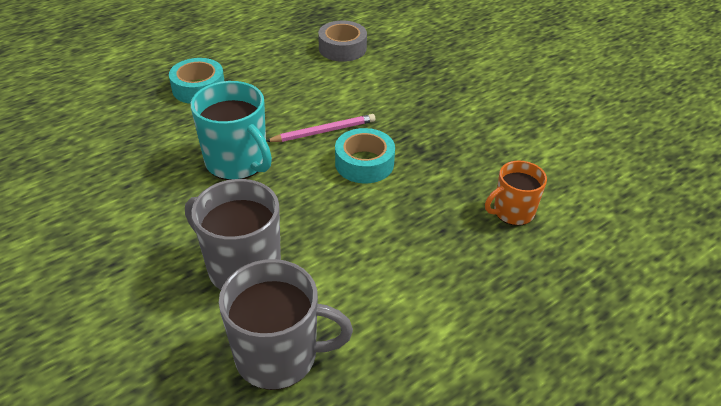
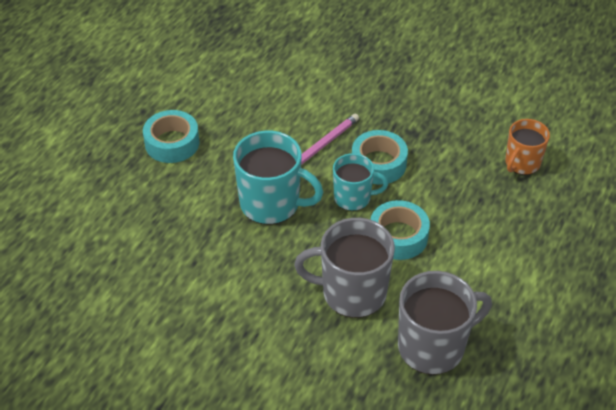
camera: 25 degrees left, 5 degrees up
(316, 183) = (353, 198): none -> turquoise mug
(331, 233) = (398, 236): none -> turquoise tape
(342, 48) = (271, 51): grey tape -> none

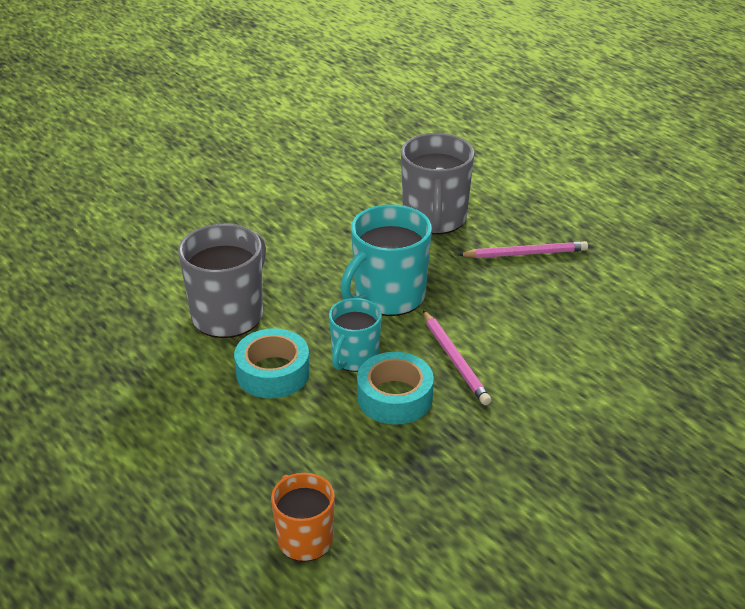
camera: 115 degrees right, 10 degrees down
(172, 143) = (525, 254): turquoise tape -> pink pencil
(433, 346) = (119, 345): grey mug -> grey mug (434, 218)

